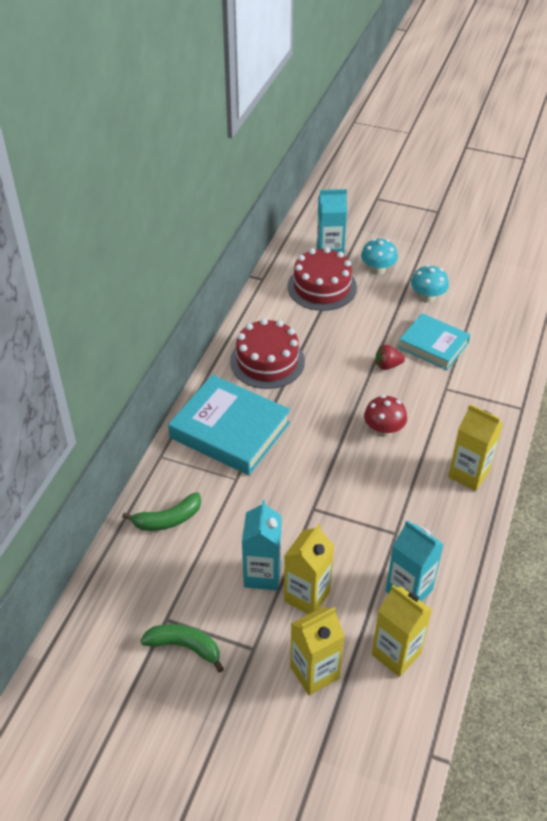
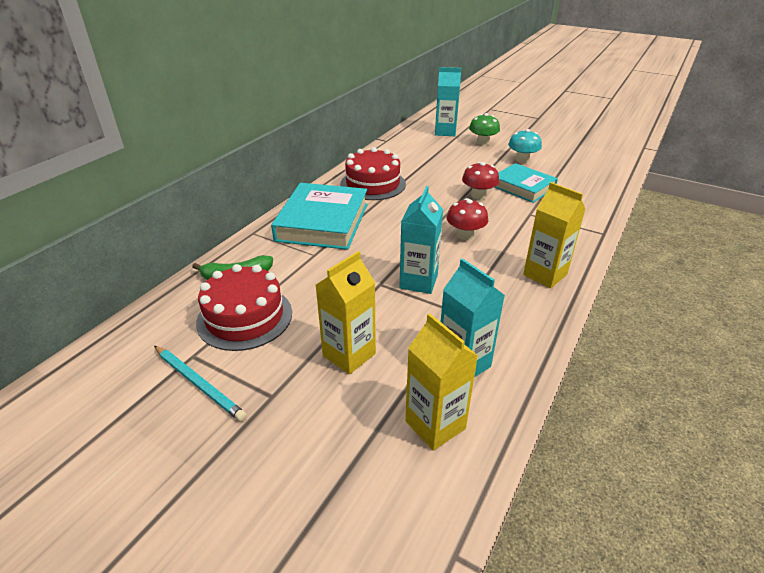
camera: 10 degrees right, 10 degrees down
(185, 647) = (199, 383): green banana -> turquoise pencil
(230, 430) = (323, 222): turquoise book -> turquoise book turned 60 degrees clockwise
(262, 574) = (309, 330): turquoise carton -> turquoise carton (418, 281)
(314, 672) = (332, 430): yellow carton -> none
(322, 287) = (433, 148): red cake -> red cake (245, 317)
(377, 269) = (482, 142): turquoise mushroom -> green mushroom
(387, 365) = (478, 195): red strawberry -> red mushroom

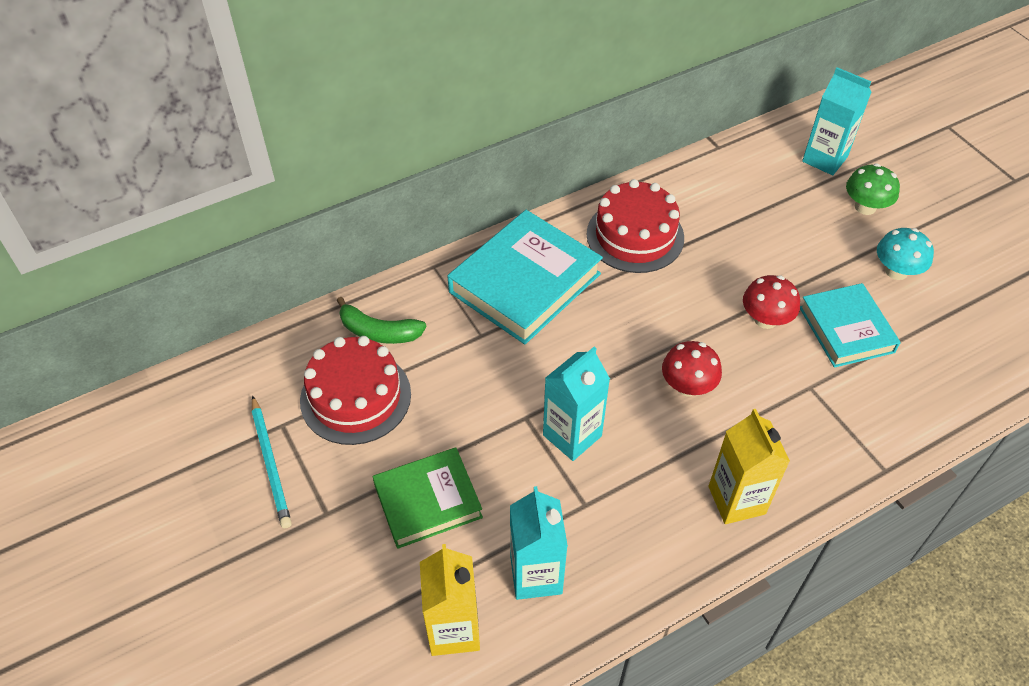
camera: 30 degrees right, 15 degrees up
(349, 355) = (428, 501): yellow carton -> green book

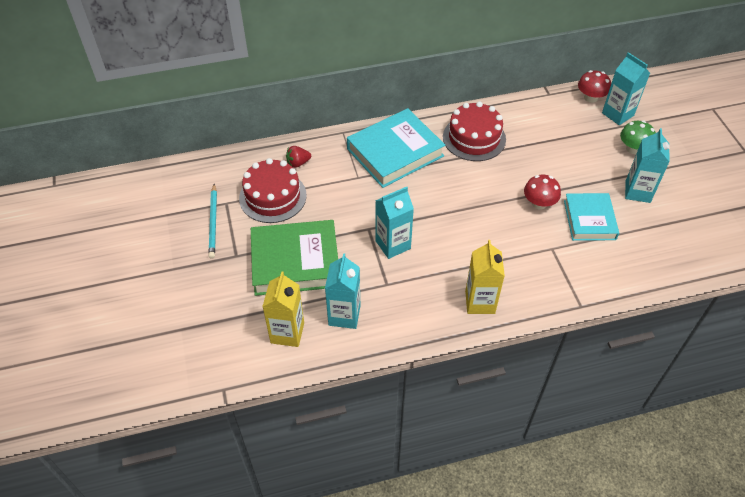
camera: 15 degrees right, 0 degrees up
(379, 332) = (298, 163): green banana -> red strawberry
(428, 501) = (295, 262): green book -> green book, size x1.56
(687, 386) = (474, 232): red mushroom -> red mushroom (590, 98)
(896, 271) = (637, 192): turquoise mushroom -> turquoise carton

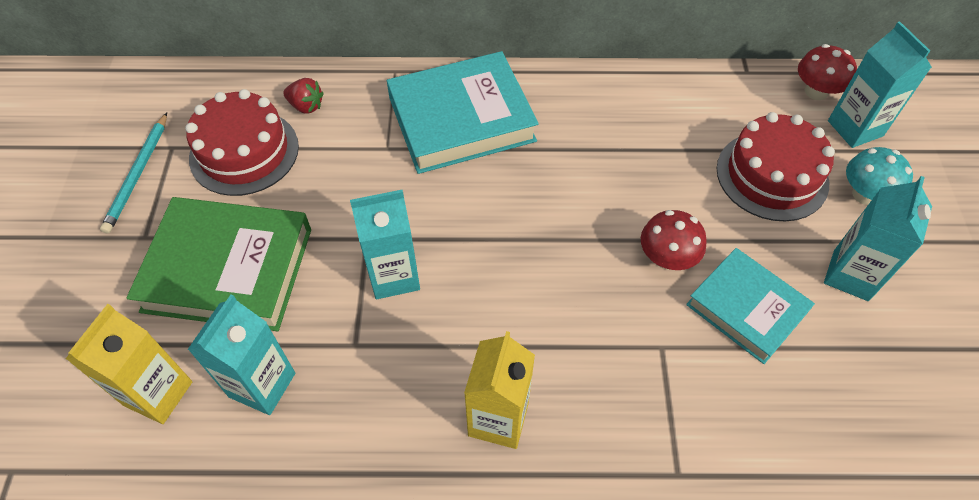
camera: 15 degrees right, 5 degrees up
(298, 163) = (306, 106): red strawberry -> red strawberry turned 150 degrees counterclockwise
(474, 138) = (597, 121): red cake -> red cake (772, 175)
(589, 220) = (746, 308): turquoise book -> turquoise book turned 60 degrees counterclockwise
(633, 149) = (865, 194): green mushroom -> turquoise mushroom

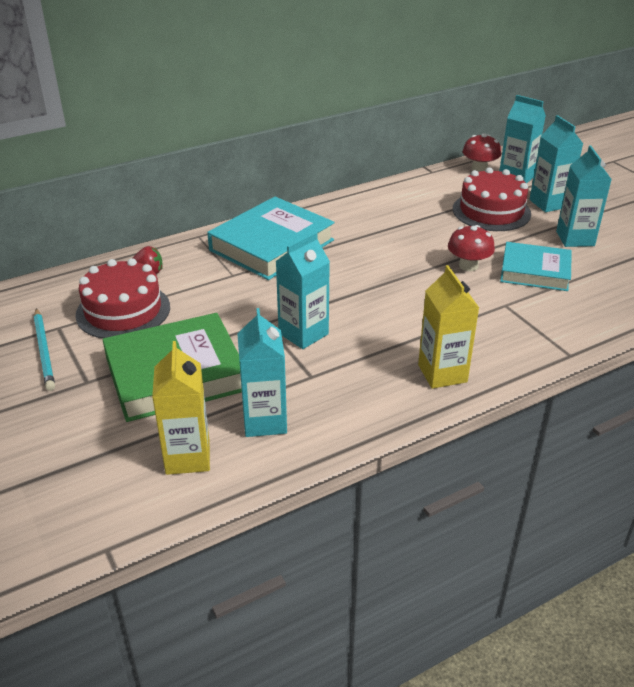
camera: 30 degrees left, 20 degrees down
(865, 194) = (549, 203): turquoise mushroom -> turquoise carton

